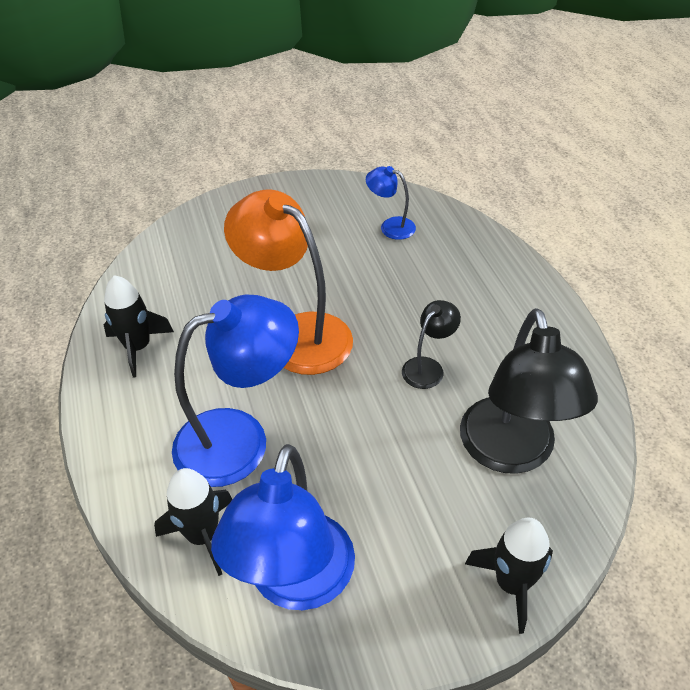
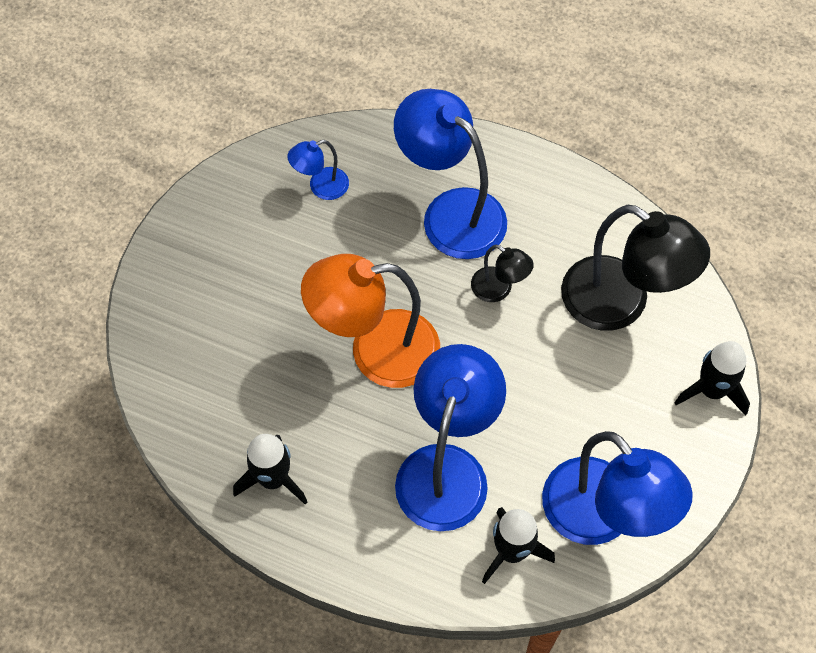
camera: 50 degrees left, 15 degrees up
(428, 367) = (499, 289): black lamp -> black lamp turned 135 degrees clockwise
(456, 299) = (451, 212): none -> blue lamp

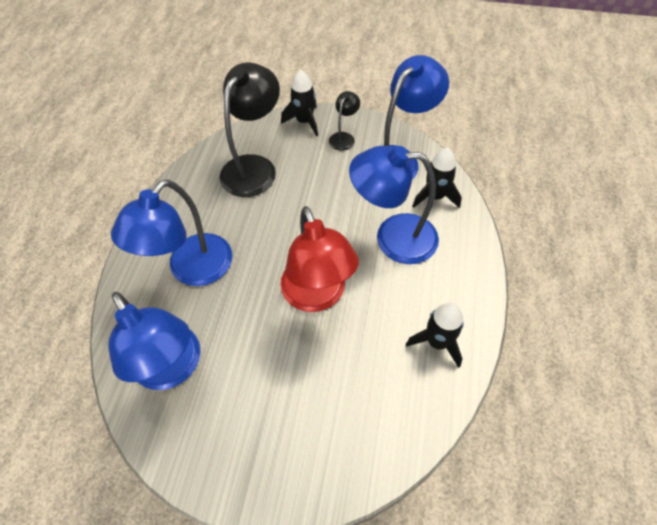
camera: 100 degrees left, 5 degrees down
(321, 187) = (173, 369): blue lamp -> blue lamp, size x2.09
(376, 351) = (317, 296): orange lamp -> red lamp
(499, 289) = (253, 231): black lamp -> black lamp (344, 137)

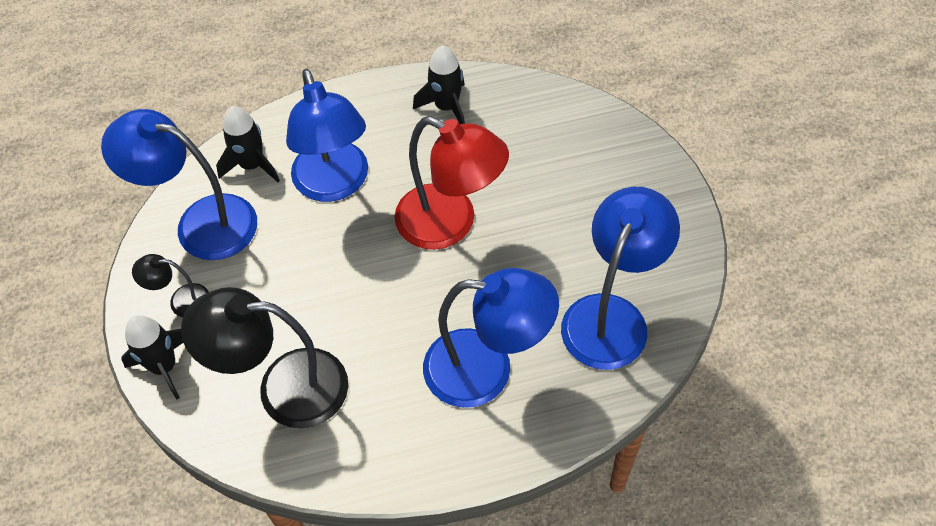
camera: 115 degrees left, 0 degrees up
(317, 296) = (450, 224): red lamp -> red lamp turned 75 degrees clockwise

